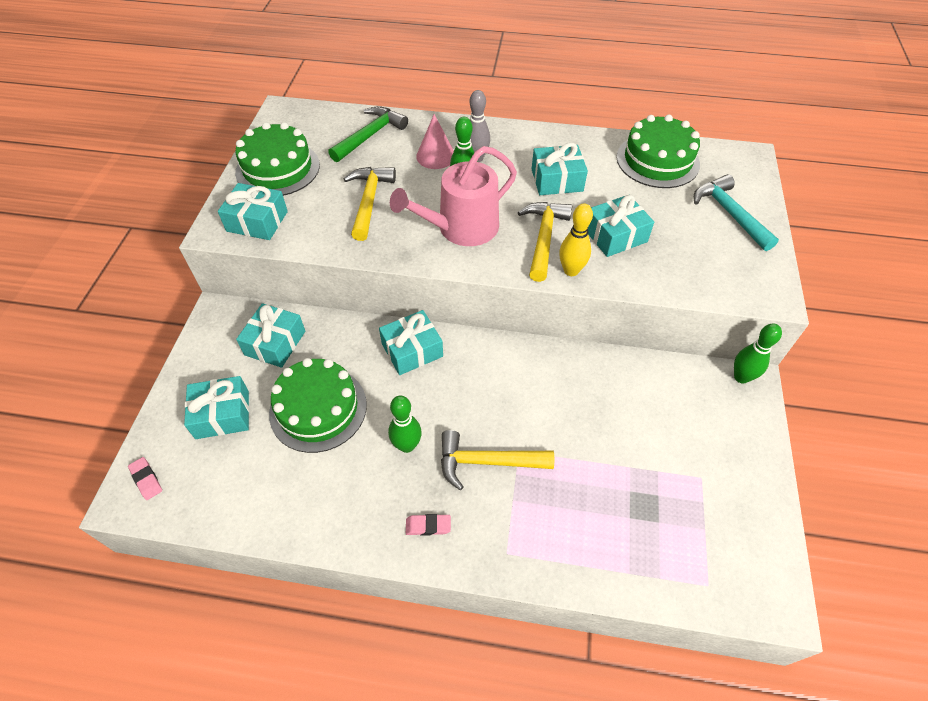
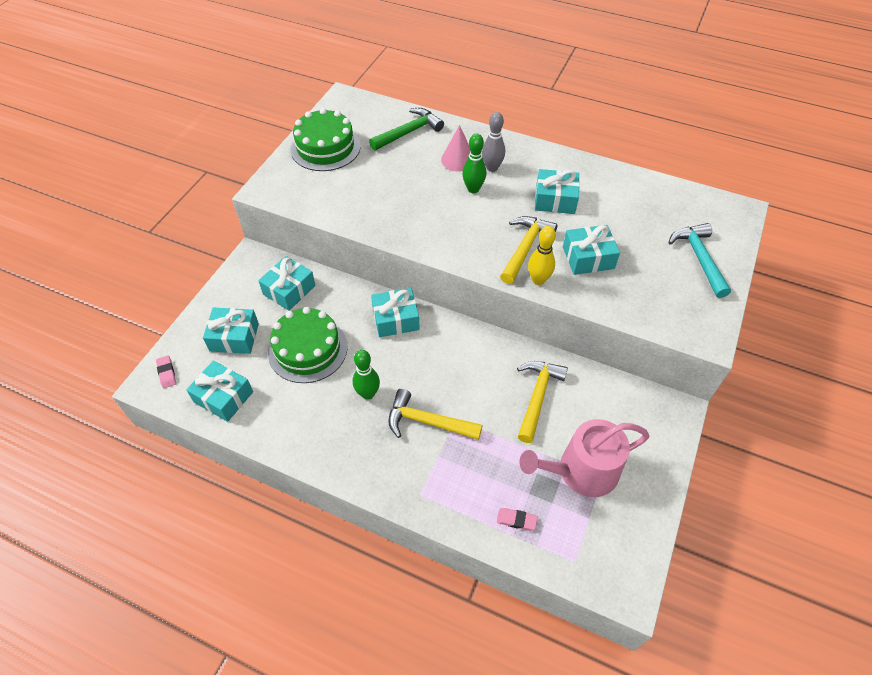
camera: 15 degrees right, 0 degrees up
(257, 221) = (297, 189): turquoise gift -> turquoise gift (223, 397)
(369, 201) = (390, 189): yellow hammer -> yellow hammer (537, 397)
(428, 526) = (365, 459): pink eraser -> pink eraser (516, 520)
(461, 228) = (458, 226): pink watering can -> pink watering can (581, 471)
(657, 160) = (652, 198): green cake -> none
(741, 377) = (670, 404): green bowling pin -> none

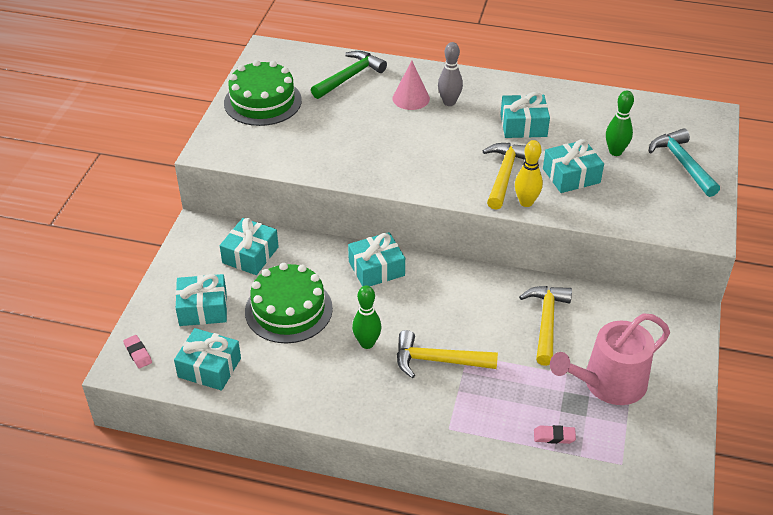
camera: 10 degrees left, 10 degrees down
(473, 189) = (435, 125): green bowling pin -> green bowling pin (615, 152)

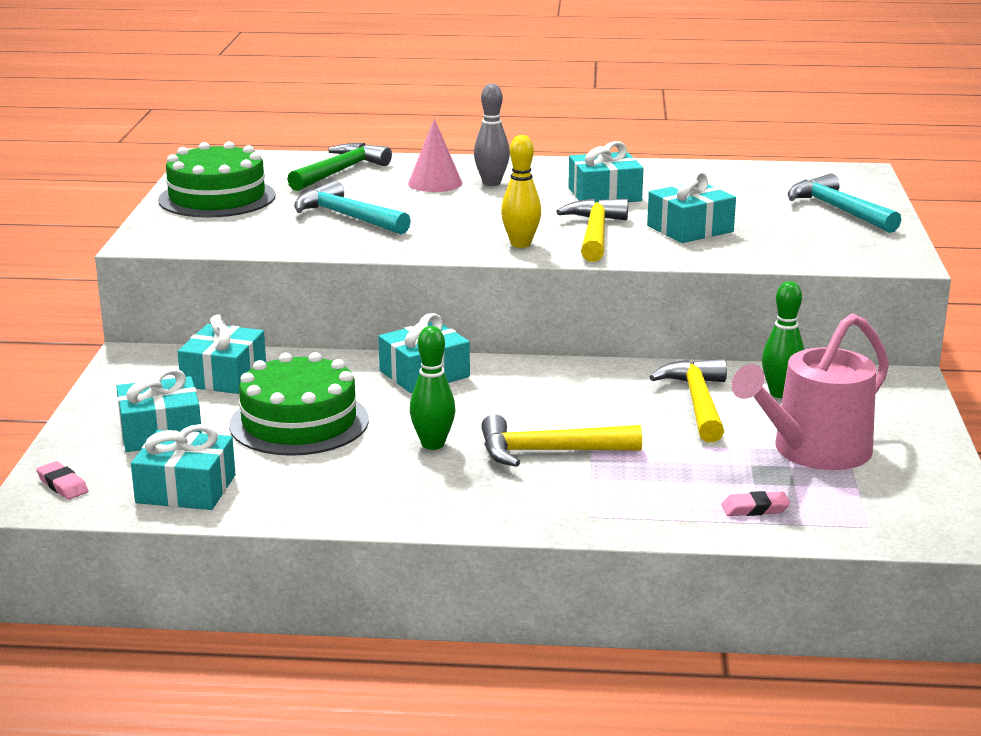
camera: 10 degrees left, 20 degrees down
(344, 135) = (347, 217): none -> turquoise hammer
(526, 202) = (636, 253): yellow bowling pin -> yellow bowling pin (520, 244)
(615, 152) = (742, 207): green bowling pin -> green bowling pin (780, 393)

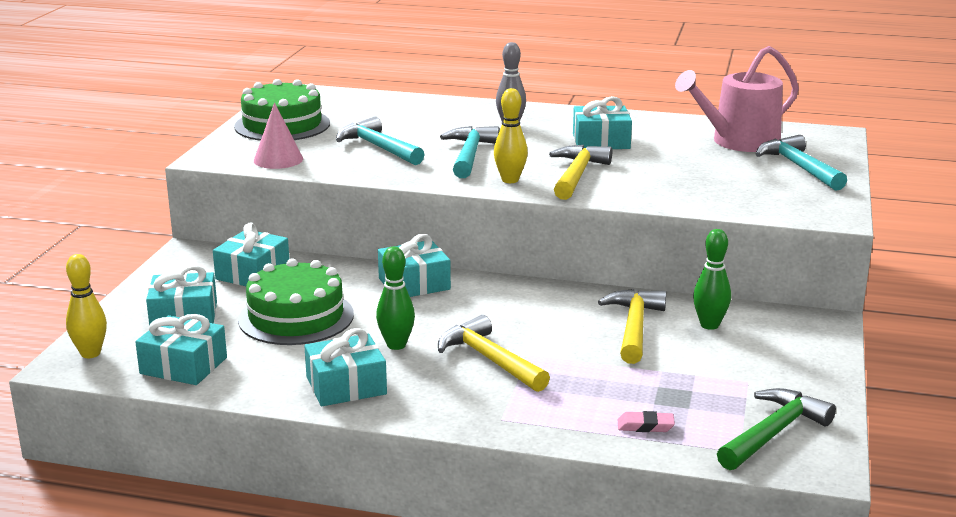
camera: 10 degrees right, 0 degrees up
(62, 485) = (90, 353): pink eraser -> yellow bowling pin
(340, 172) = (390, 109): green hammer -> green hammer (773, 433)
(435, 183) = (463, 123): pink cone -> pink cone (278, 159)
(460, 219) = (470, 155): none -> turquoise hammer
(549, 451) = (490, 359): yellow hammer -> yellow hammer turned 45 degrees clockwise
(690, 229) = (660, 176): turquoise gift -> turquoise gift (346, 386)
(813, 451) = (718, 379): pink watering can -> pink watering can (739, 142)

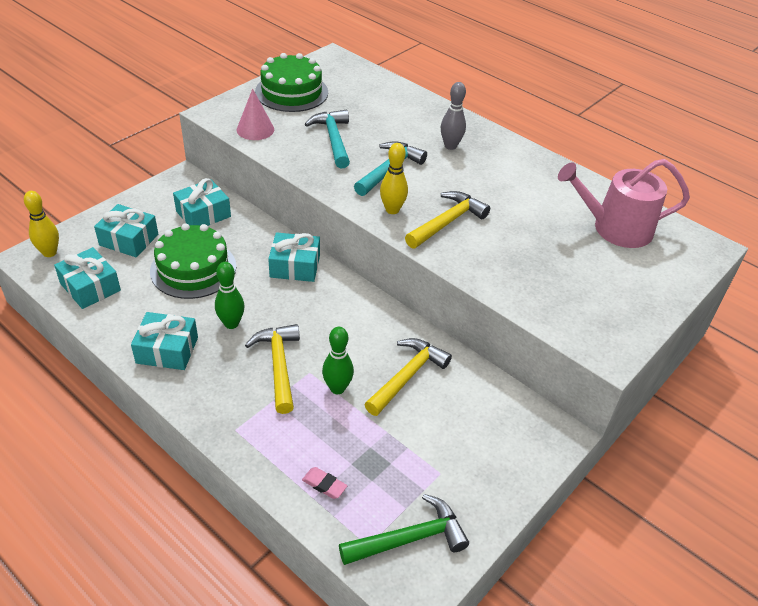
camera: 25 degrees right, 20 degrees up
(601, 141) = (503, 188): turquoise gift -> none
(709, 325) = (465, 398): green bowling pin -> green bowling pin (337, 388)
(799, 167) = (637, 279): turquoise hammer -> none

